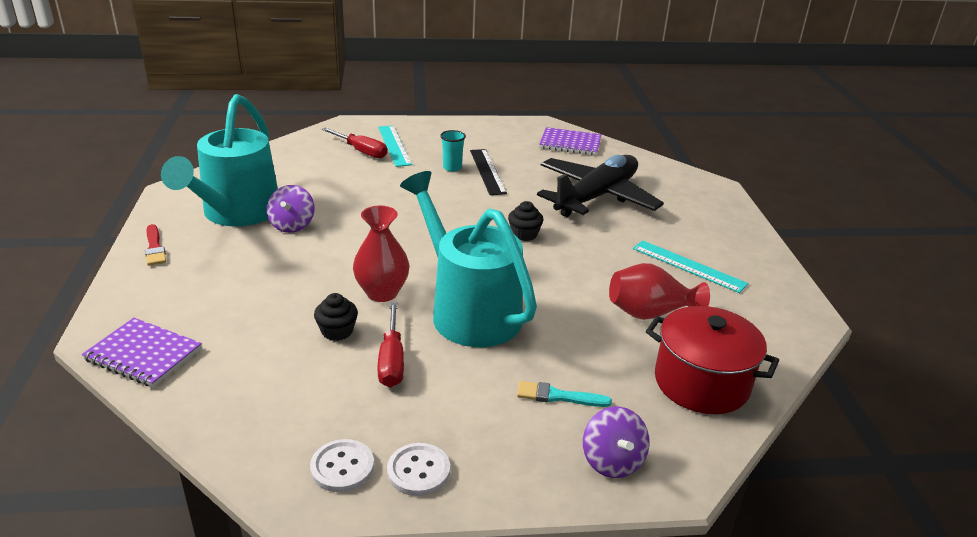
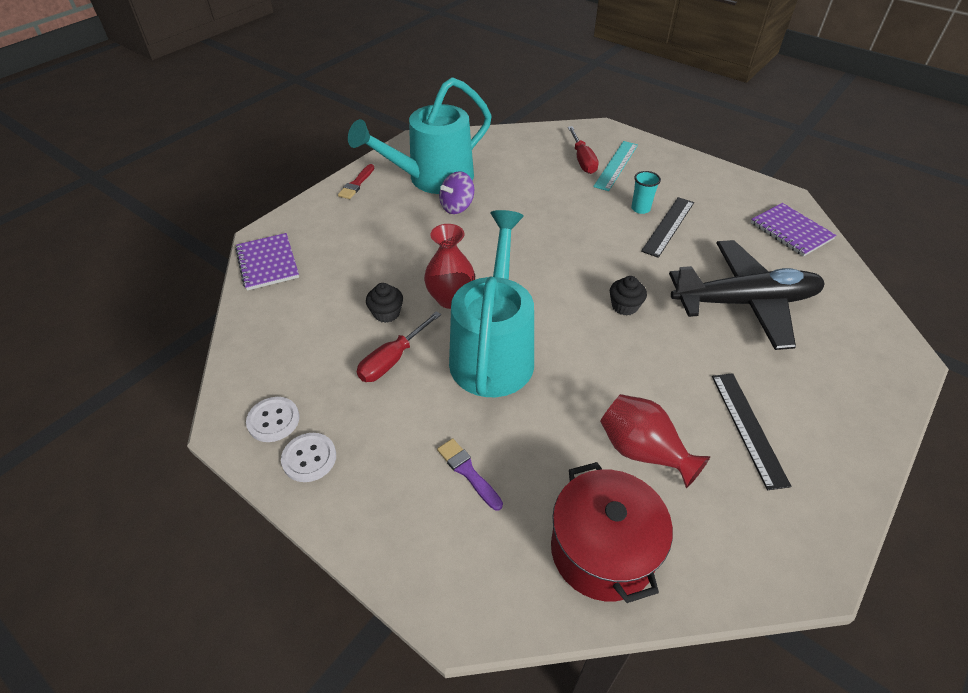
camera: 45 degrees right, 15 degrees up
(558, 396) = (468, 472): turquoise brush -> purple brush
(612, 461) = (438, 558): purple spinning top -> none
(688, 266) = (748, 428): turquoise ruler -> black ruler

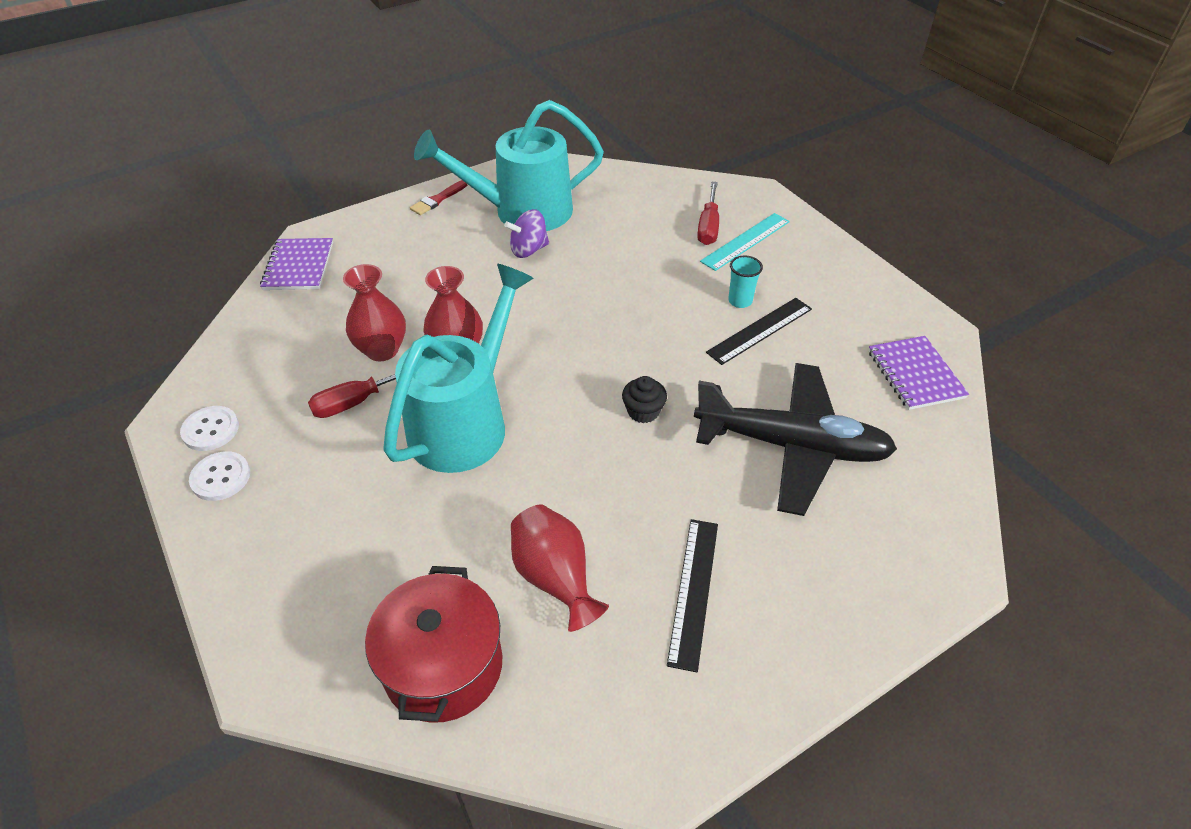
camera: 20 degrees right, 0 degrees up
(386, 313) = (382, 350): black cupcake -> red vase
(468, 472) = (360, 540): purple brush -> none

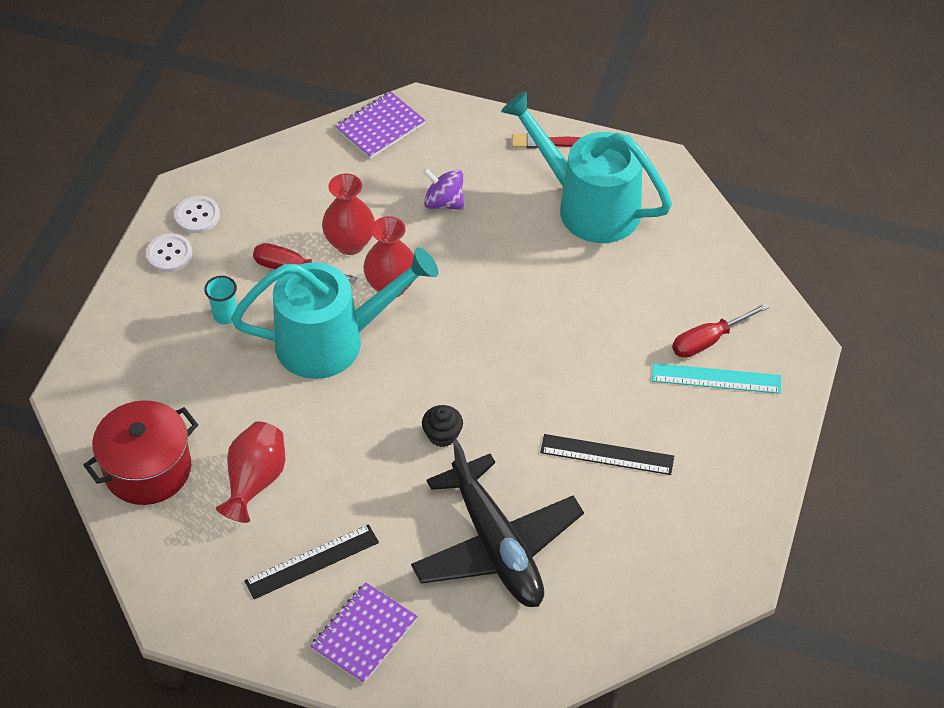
camera: 50 degrees right, 5 degrees up
(528, 250) = (545, 244): purple spinning top -> purple spinning top (444, 202)
(740, 301) = (630, 421): turquoise cup -> turquoise cup (225, 316)
(915, 374) = (660, 587): purple notebook -> purple notebook (364, 634)

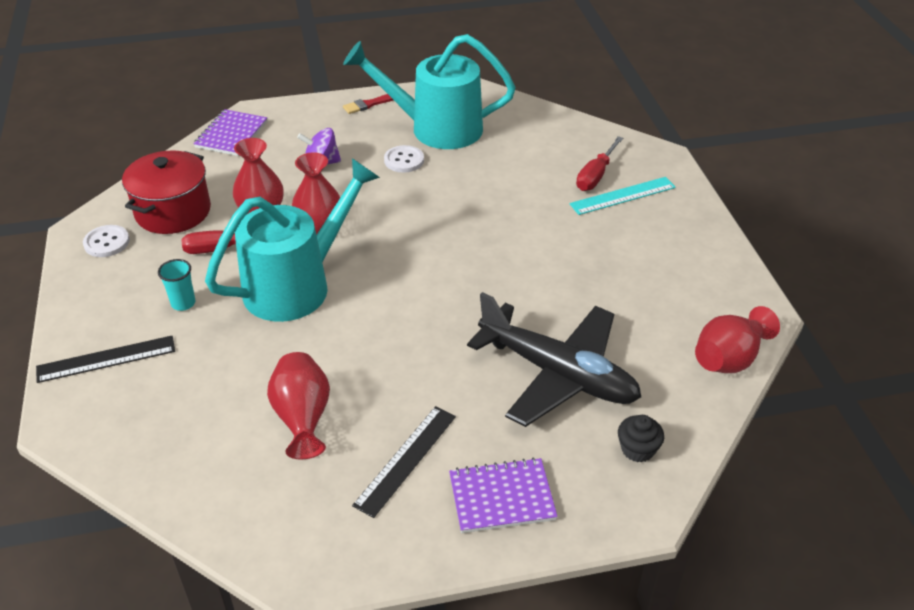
camera: 30 degrees left, 10 degrees down
(147, 469) = (186, 454): red pot -> red pot (173, 212)
(169, 254) = (97, 278): white button -> white button (404, 160)
(364, 634) = (502, 497): purple notebook -> purple notebook turned 75 degrees clockwise
(442, 435) = (445, 314): black cupcake -> black cupcake (637, 449)
(607, 455) = (588, 274): black ruler -> black ruler (106, 359)
(665, 608) = (729, 359): none -> red vase

